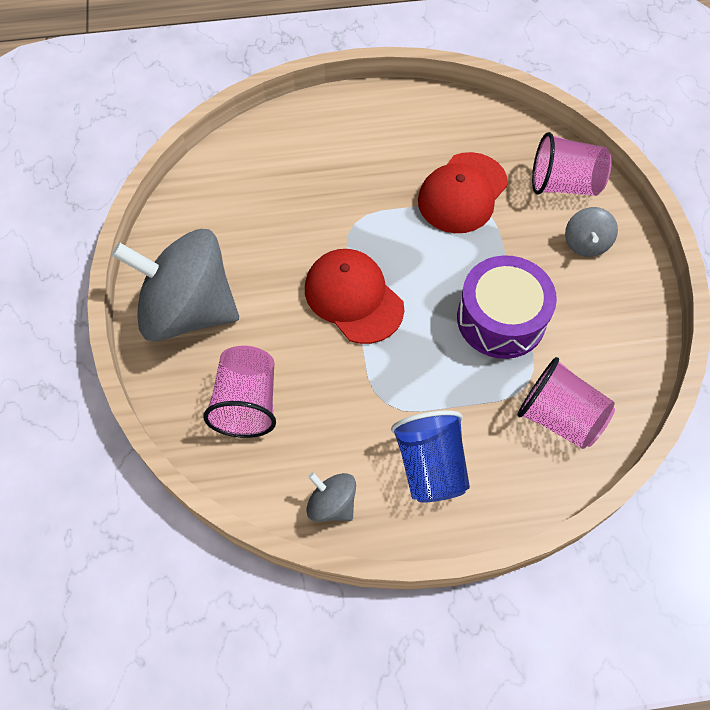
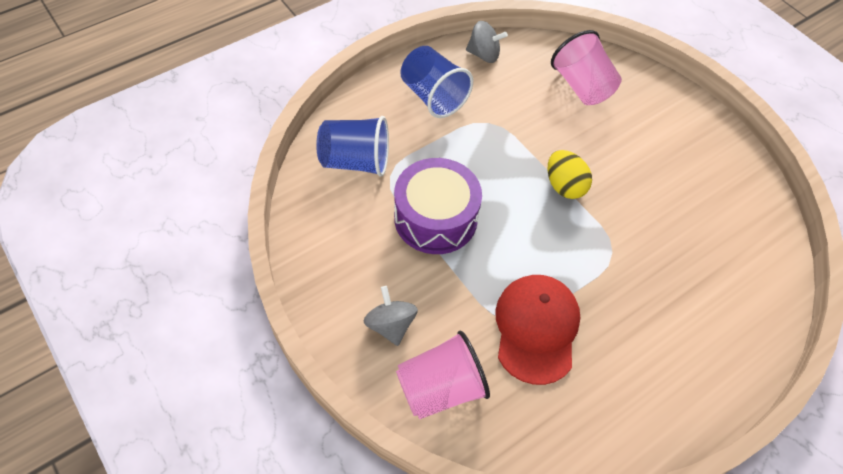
camera: 150 degrees right, 5 degrees down
(188, 310) = (676, 127): grey spinning top -> none
(353, 298) = (564, 186): red cap -> yellow egg
(559, 417) = (355, 161): pink cup -> blue cup

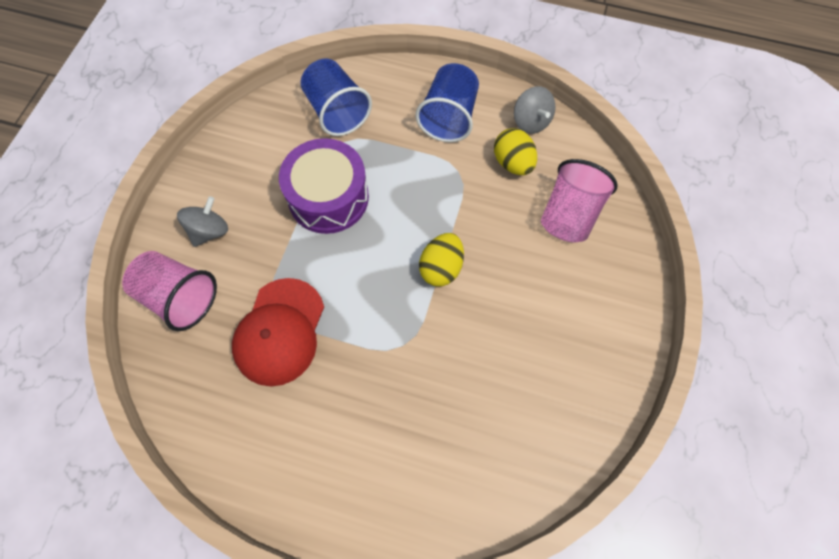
camera: 55 degrees right, 10 degrees up
(510, 87) = (513, 163): none -> yellow egg
(536, 329) = (280, 332): red cap -> red cap turned 135 degrees clockwise

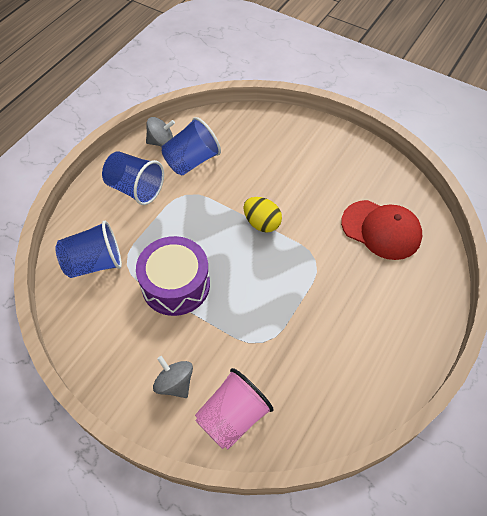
camera: 75 degrees left, 10 degrees down
(280, 332) = (284, 341): red cap -> red cap (381, 229)
(513, 163) = (191, 161): yellow egg -> blue cup
(569, 215) = (244, 142): pink cup -> none

